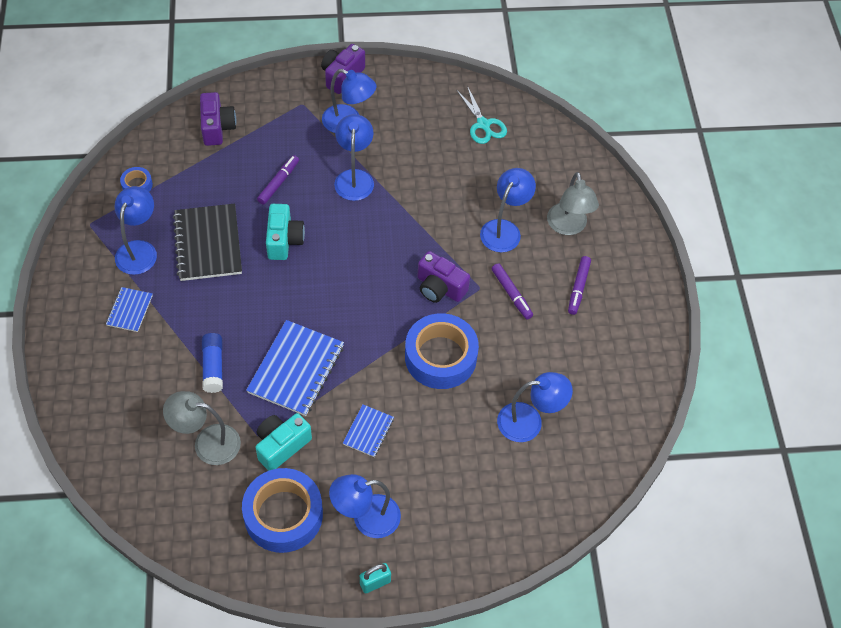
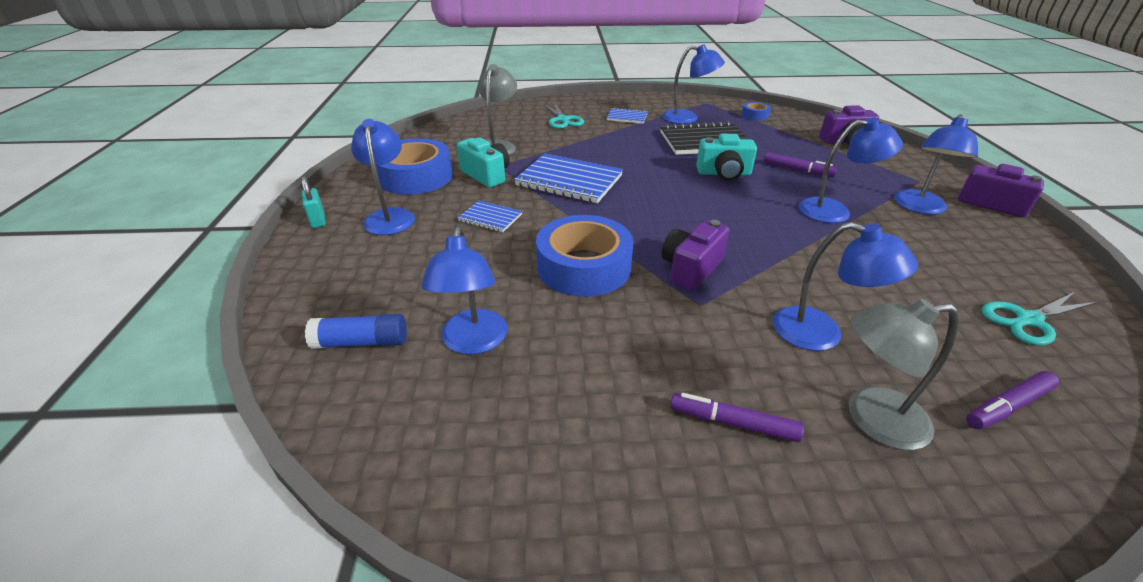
camera: 95 degrees right, 20 degrees down
(131, 379) = (563, 120): none -> turquoise scissors
(213, 367) = (573, 146): blue glue stick -> blue glue stick (361, 342)
(511, 294) = (697, 335): purple marker -> purple marker (1007, 406)

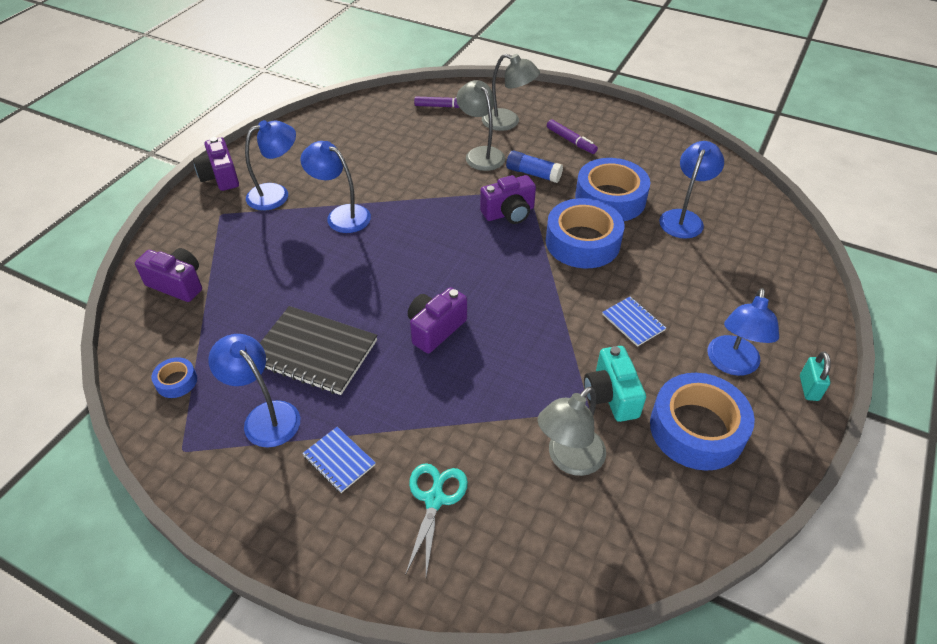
camera: 150 degrees left, 10 degrees up
(361, 342) = (755, 243): blue glue stick -> blue glue stick (533, 174)
(569, 181) = (526, 346): blue notebook -> none
(589, 333) = (610, 199): none -> blue tape
(644, 170) = (435, 329): none -> purple camera
(724, 173) = (365, 291): turquoise camera -> none
(797, 170) = (294, 267): purple marker -> none
(821, 334) = (481, 154): blue lamp -> grey lamp
(1027, 320) = (365, 122): turquoise scissors -> none

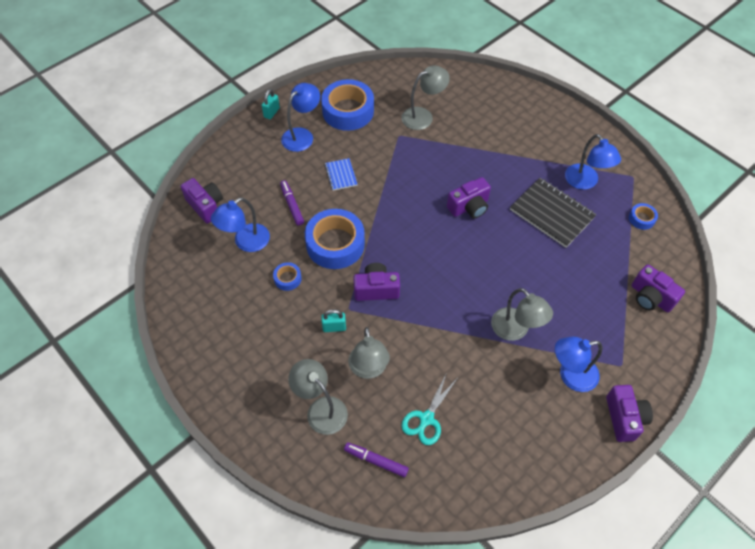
camera: 160 degrees left, 10 degrees up
(339, 460) = (545, 148): blue notebook -> none
(341, 215) = (515, 330): blue lamp -> grey lamp
(435, 499) = (498, 118): turquoise scissors -> turquoise scissors (426, 419)
(533, 174) = (334, 327): blue glue stick -> turquoise padlock
(571, 141) = (276, 359): purple marker -> purple marker (292, 205)
(610, 199) = (287, 278): blue tape -> blue tape, size x0.45
(611, 395) = (382, 138): turquoise camera -> none
(765, 240) = (205, 206): none -> purple camera

